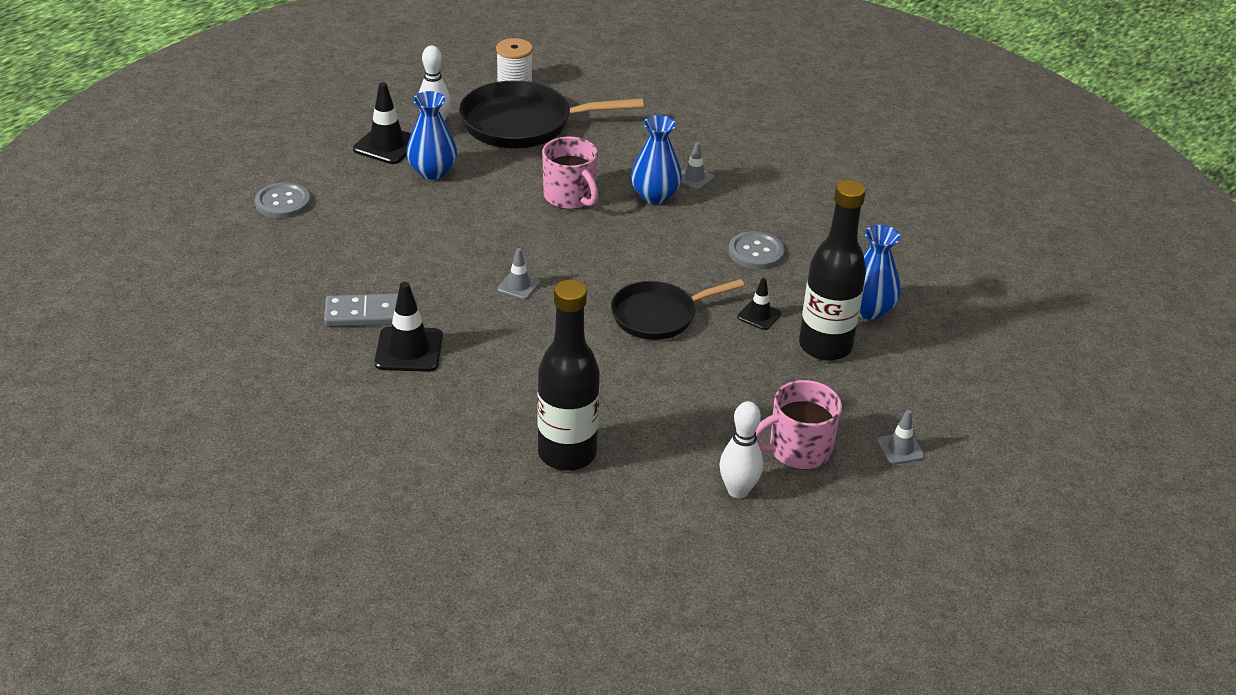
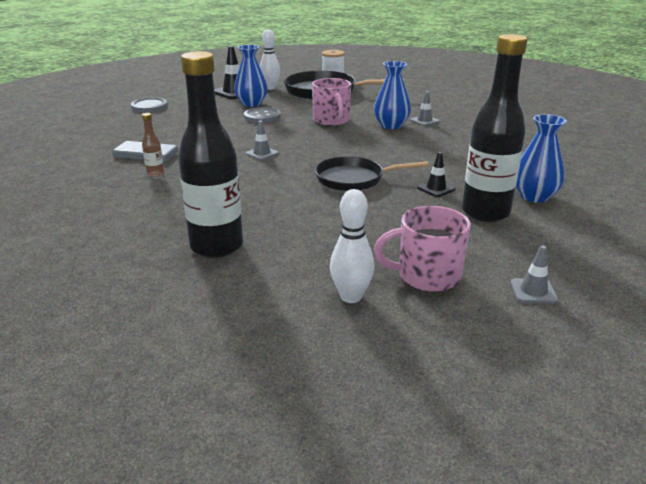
camera: 20 degrees right, 10 degrees down
(409, 350) = (155, 174): black traffic cone -> brown bottle
(756, 252) = (451, 157): grey button -> grey button (262, 116)

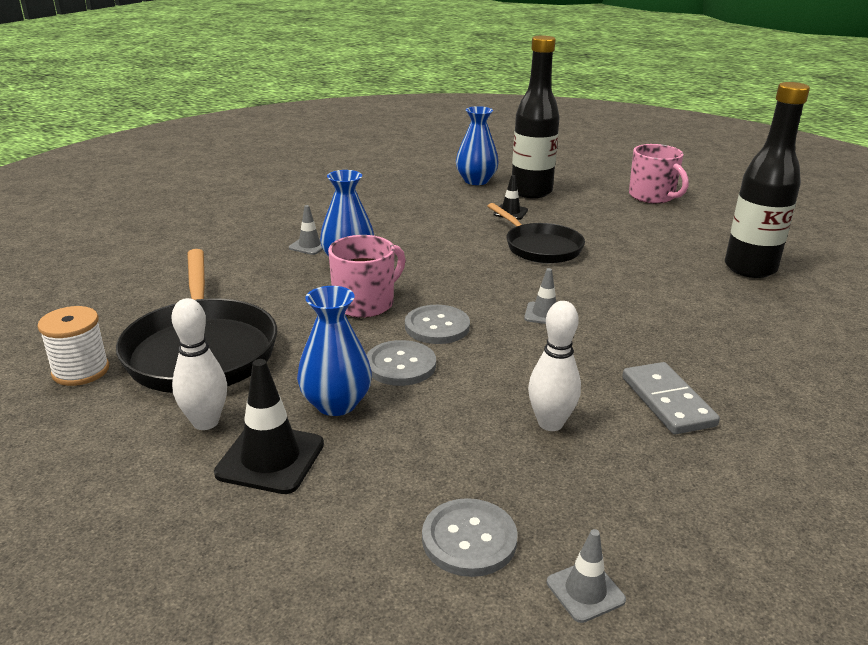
camera: 120 degrees left, 0 degrees up
(155, 174) = (701, 362): brown bottle -> none
(285, 129) = (437, 326): none -> grey button
(351, 297) = (714, 211): white bowling pin -> white bowling pin (550, 423)
(533, 291) = (619, 172): grey traffic cone -> grey traffic cone (585, 591)

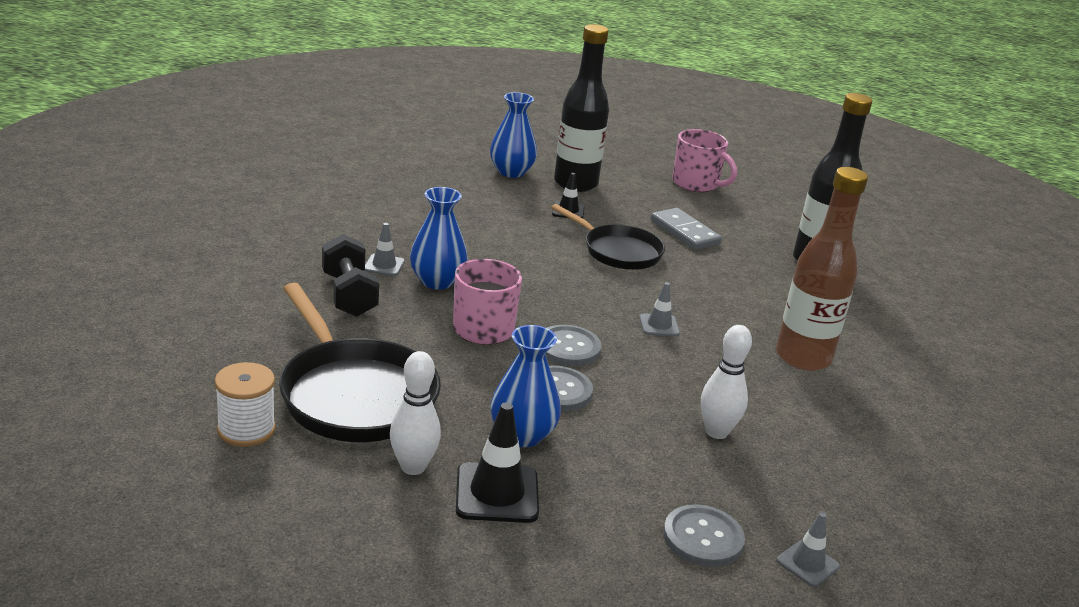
camera: 20 degrees left, 0 degrees up
(261, 267) = (349, 295): none -> black dumbbell
(668, 401) = (801, 401): grey domino -> grey domino (685, 232)
(691, 357) = (803, 358): none -> brown bottle

